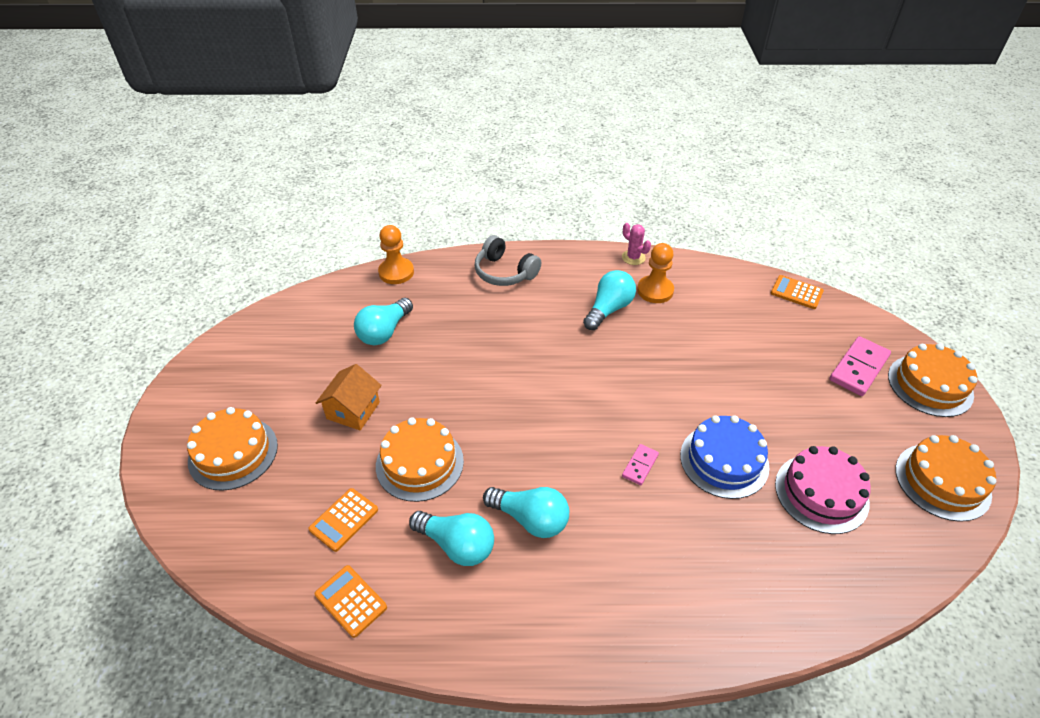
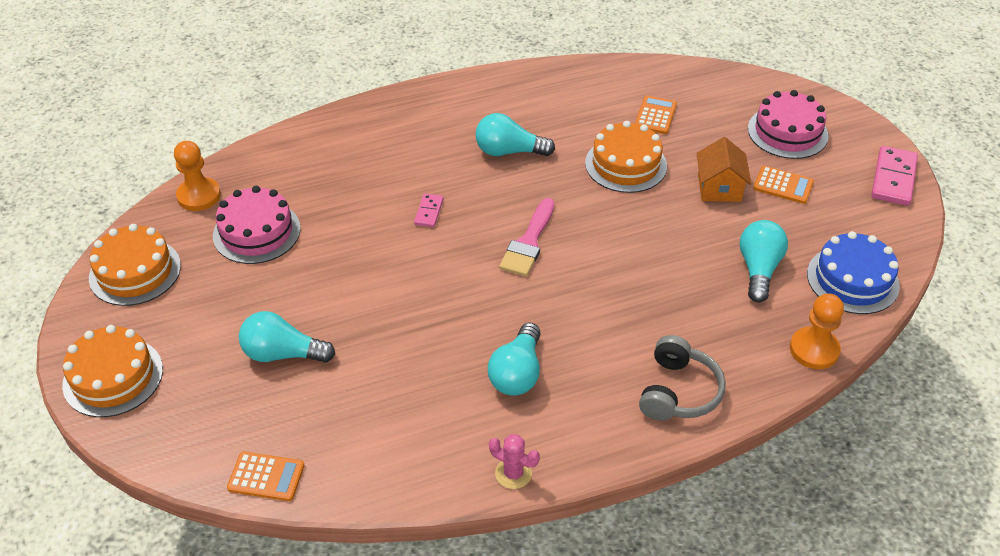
camera: 160 degrees right, 0 degrees up
(233, 453) = (787, 132): orange cake -> pink cake
(351, 601) = (611, 78): orange calculator -> orange calculator (783, 185)
(457, 545) = (557, 123): turquoise light bulb -> turquoise light bulb (282, 354)
(505, 272) = (678, 391): grey headphones -> grey headphones turned 90 degrees clockwise
(556, 406) = (529, 242): none -> pink brush
(655, 290) = (466, 421): orange pawn -> orange pawn (199, 196)
(724, 461) = (350, 236): blue cake -> blue cake (852, 279)
(858, 368) = (196, 376): pink domino -> pink domino (893, 178)

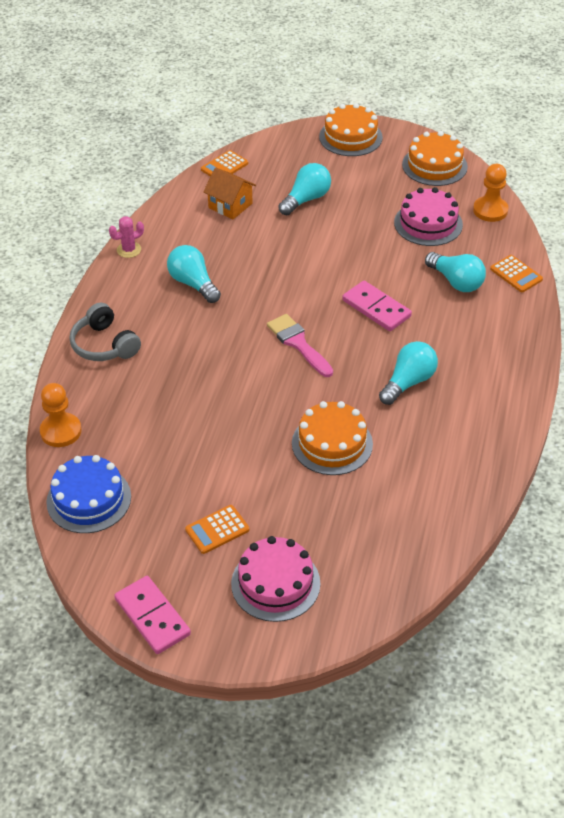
camera: 125 degrees right, 0 degrees up
(429, 212) = (376, 308): pink domino -> pink domino, size x1.82
(655, 115) = (377, 501): orange calculator -> orange calculator (516, 274)
(719, 188) = (253, 485): orange house -> orange house (230, 205)
(758, 269) = (153, 451): turquoise light bulb -> turquoise light bulb (456, 282)

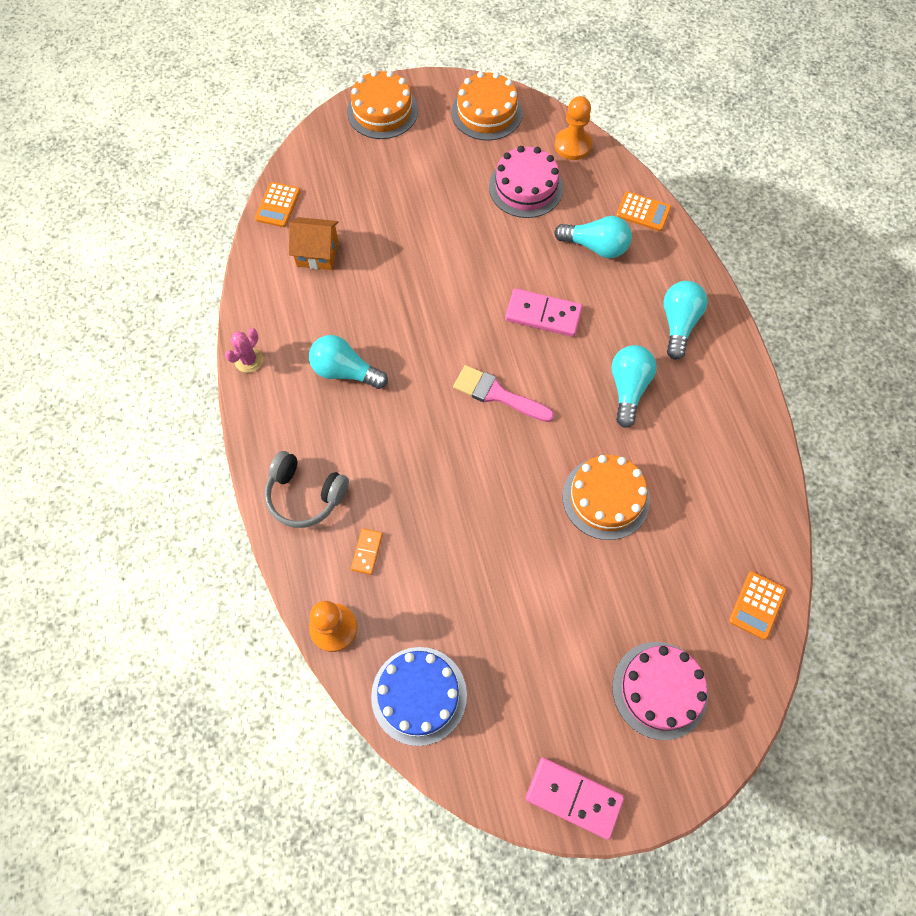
camera: 30 degrees left, 20 degrees up
(121, 397) = (367, 552): none -> orange domino
(217, 530) = (566, 659): orange calculator -> orange calculator (757, 605)
(306, 199) = (389, 210): turquoise light bulb -> turquoise light bulb (678, 324)

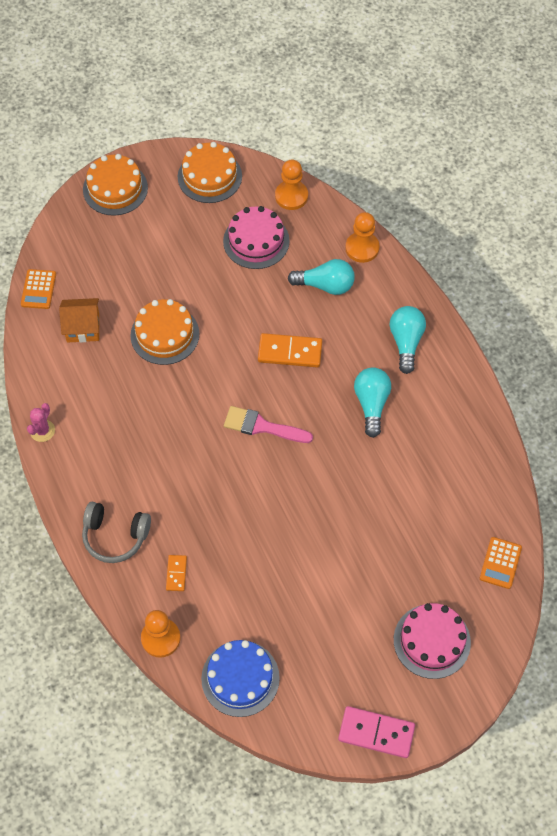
camera: 10 degrees left, 5 degrees down
(345, 371) = (128, 427): turquoise light bulb -> none
(543, 315) = (290, 352): pink domino -> orange domino
(605, 498) = (366, 498): orange cake -> orange cake (165, 334)
(643, 212) = (362, 248): orange calculator -> orange pawn

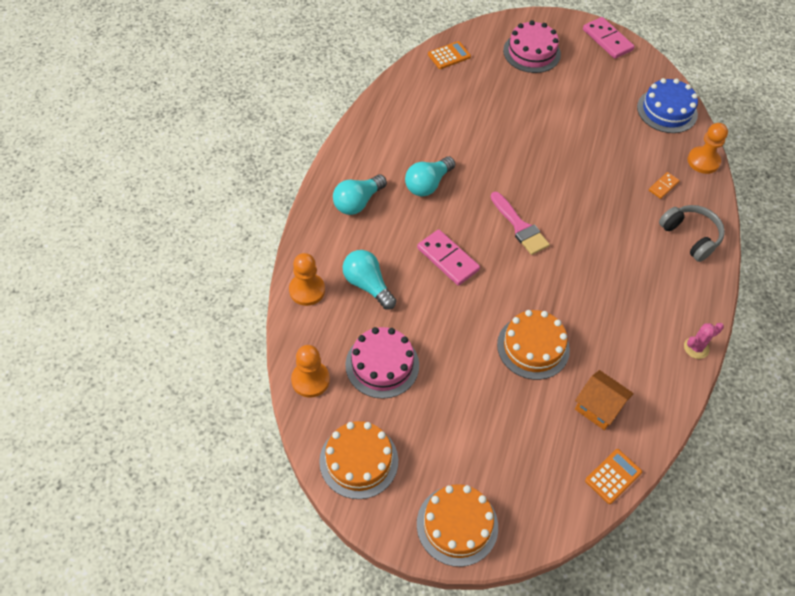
camera: 140 degrees left, 5 degrees down
(290, 352) = (448, 259): orange domino -> pink domino

